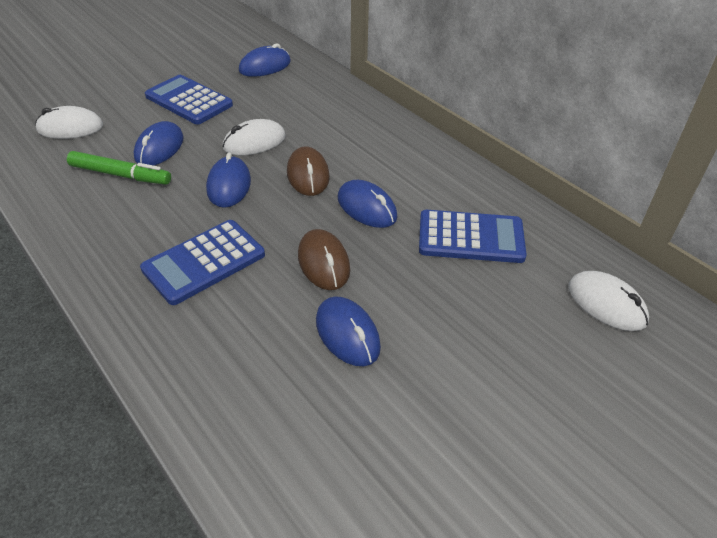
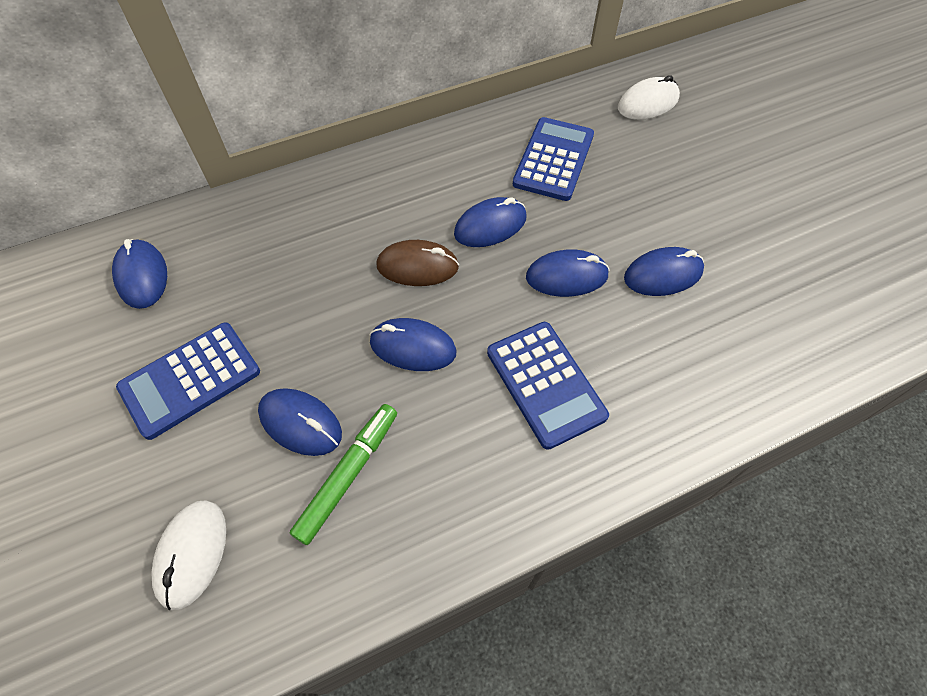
camera: 75 degrees left, 15 degrees up
(254, 142) = (330, 311): white mouse -> none
(323, 263) = (566, 276): brown mouse -> blue mouse

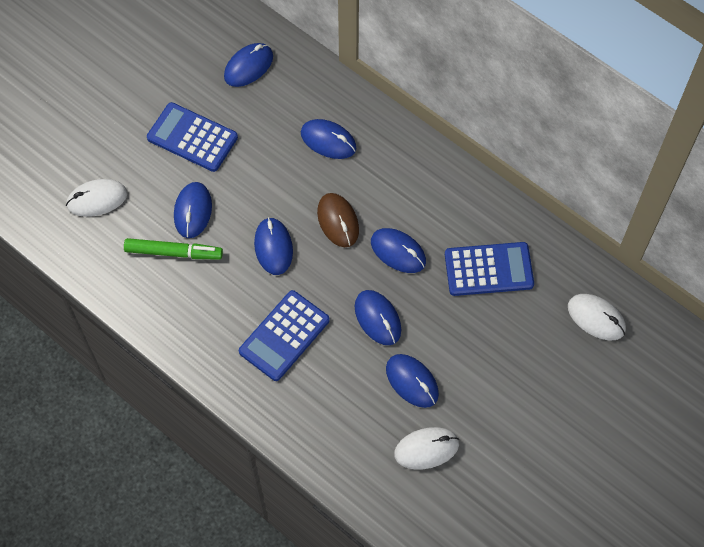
camera: 65 degrees right, 5 degrees up
(305, 236) = (328, 141): none -> blue mouse
(755, 293) = (426, 449): none -> white mouse

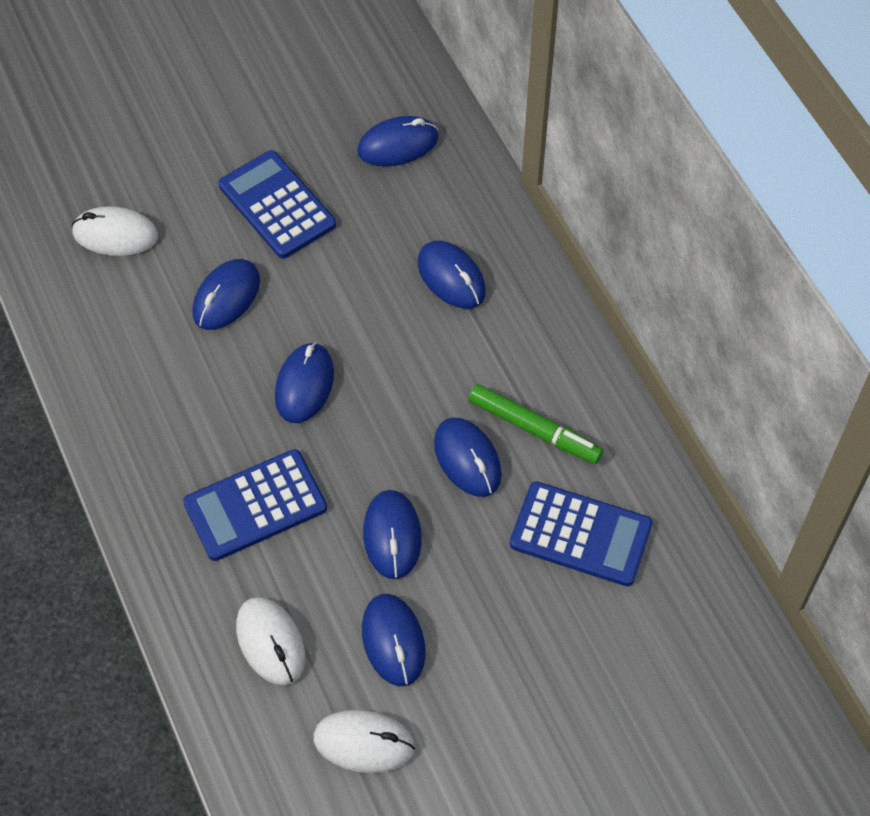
camera: 25 degrees right, 5 degrees down
(173, 252) = (173, 339): green marker -> green marker (534, 429)
(338, 221) = (408, 386): brown mouse -> none
(596, 318) = (700, 666): white mouse -> white mouse (270, 642)

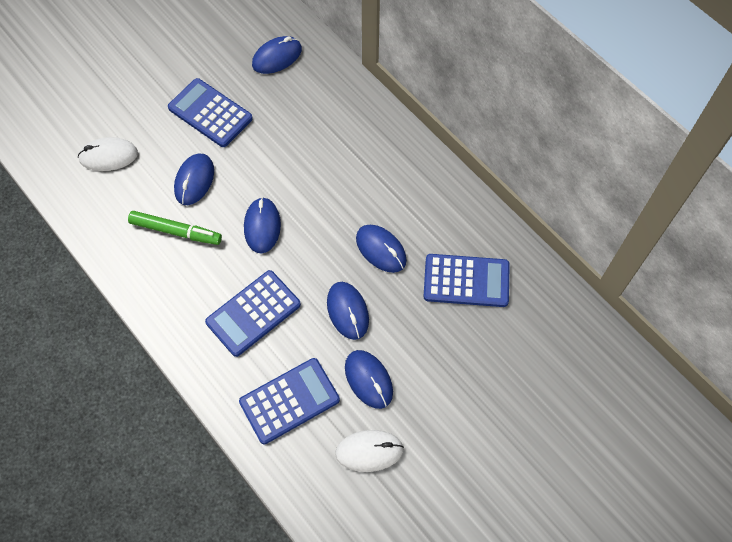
camera: 15 degrees left, 5 degrees up
(270, 642) = (289, 401): white mouse -> blue calculator
(451, 277) = (336, 135): blue mouse -> none
(534, 429) = (417, 220): green marker -> green marker (176, 231)

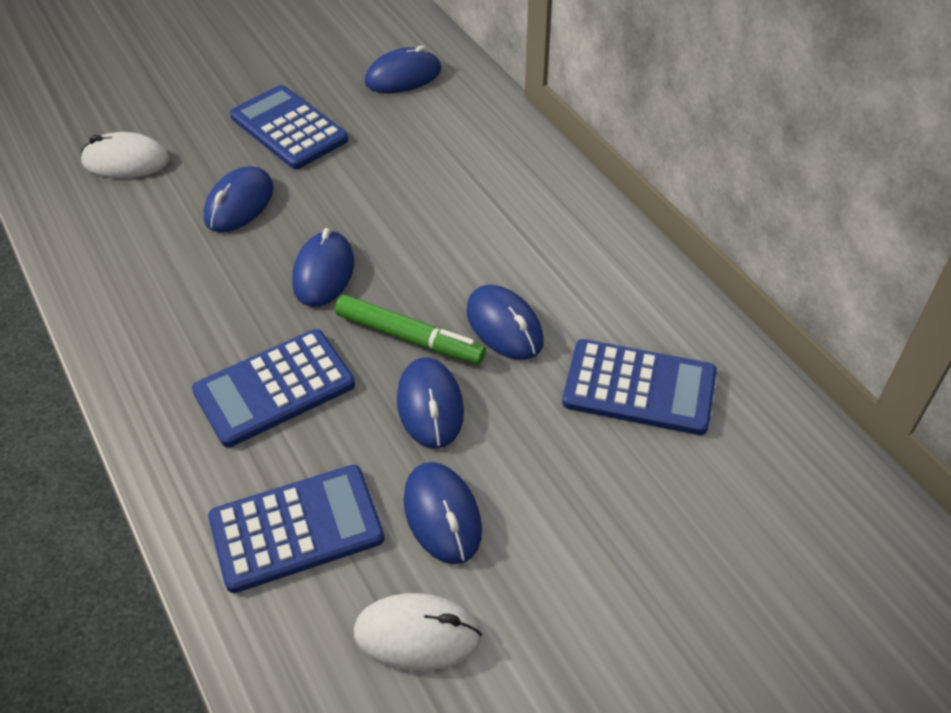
camera: 10 degrees right, 15 degrees down
(176, 231) = (190, 263): green marker -> green marker (409, 338)

